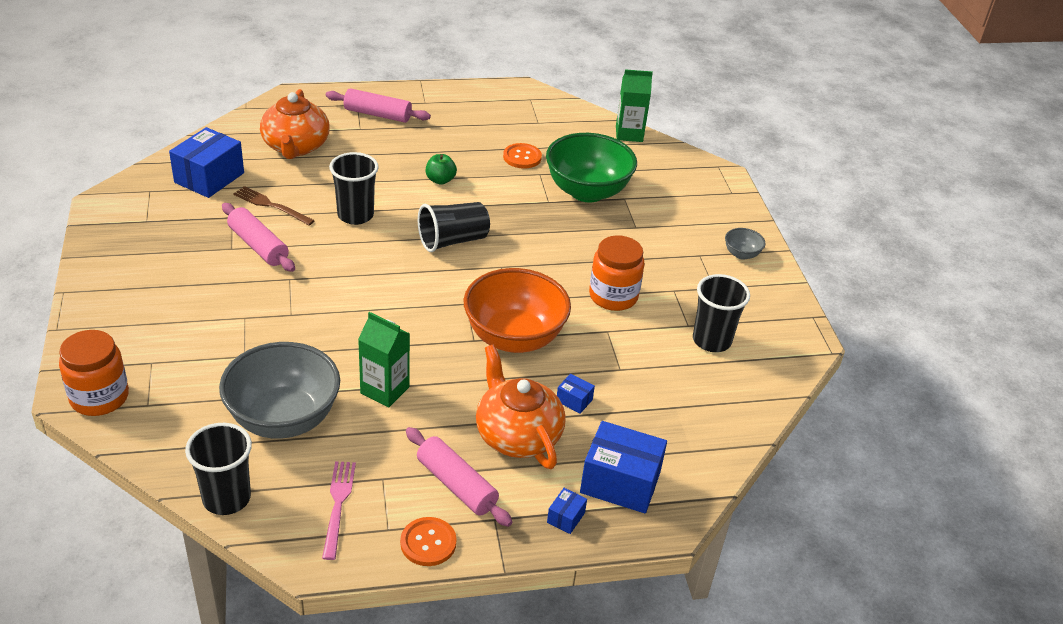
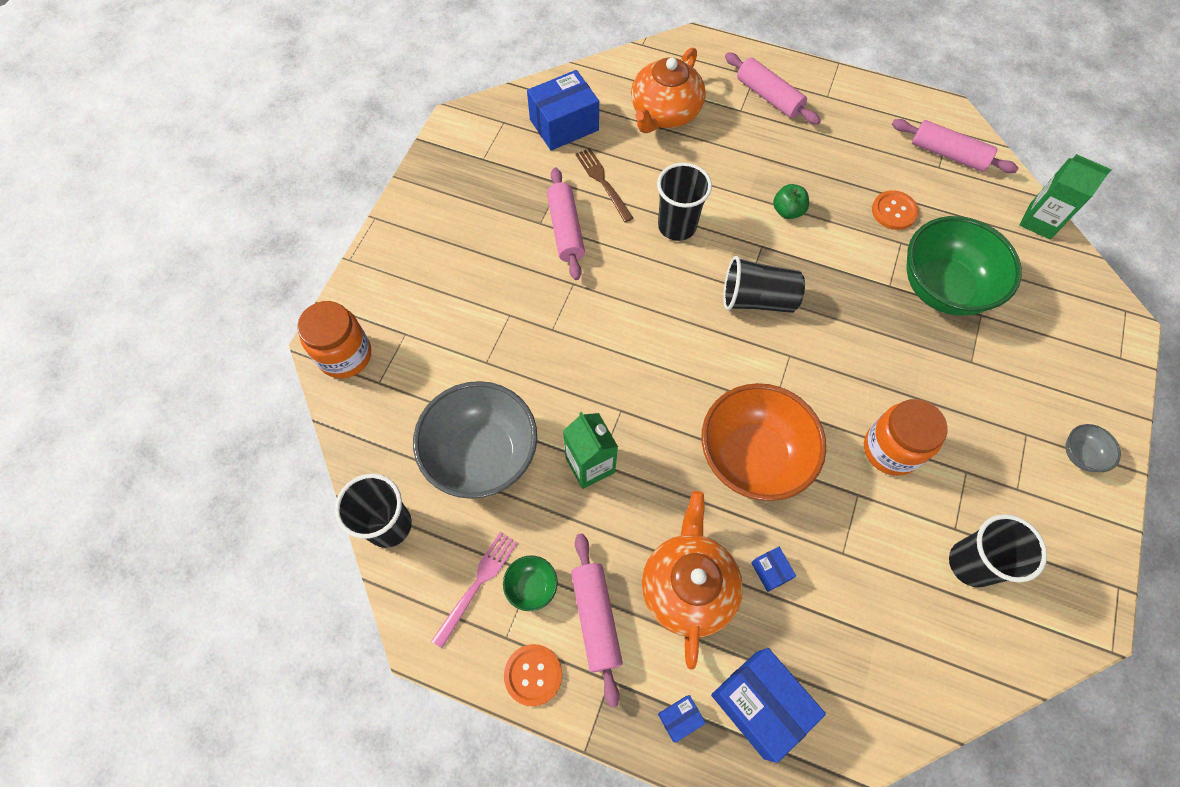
camera: 35 degrees right, 25 degrees up
(387, 487) = (531, 586): none -> green bowl
(539, 113) = (948, 154): none -> pink rolling pin

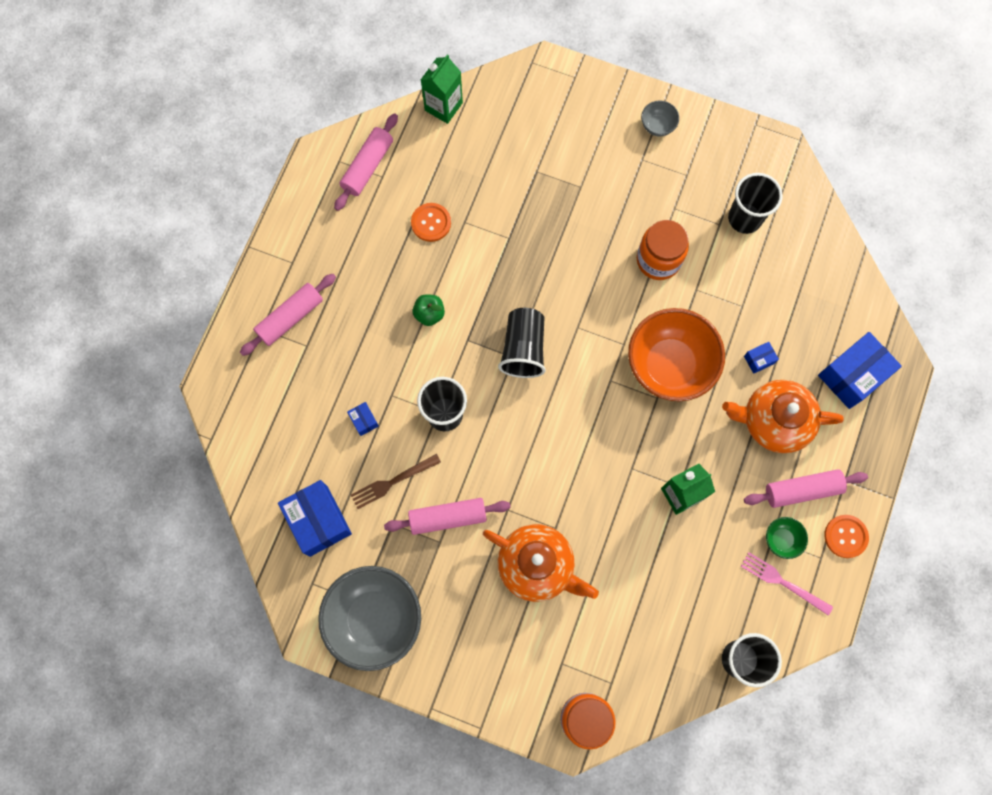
camera: 90 degrees left, 10 degrees up
(482, 455) = (676, 584): grey bowl -> grey bowl (375, 619)
(664, 113) = (307, 420): orange teapot -> orange teapot (537, 565)
(679, 718) = (866, 431): blue box -> blue box (364, 421)
(942, 288) = (511, 197): green bowl -> none

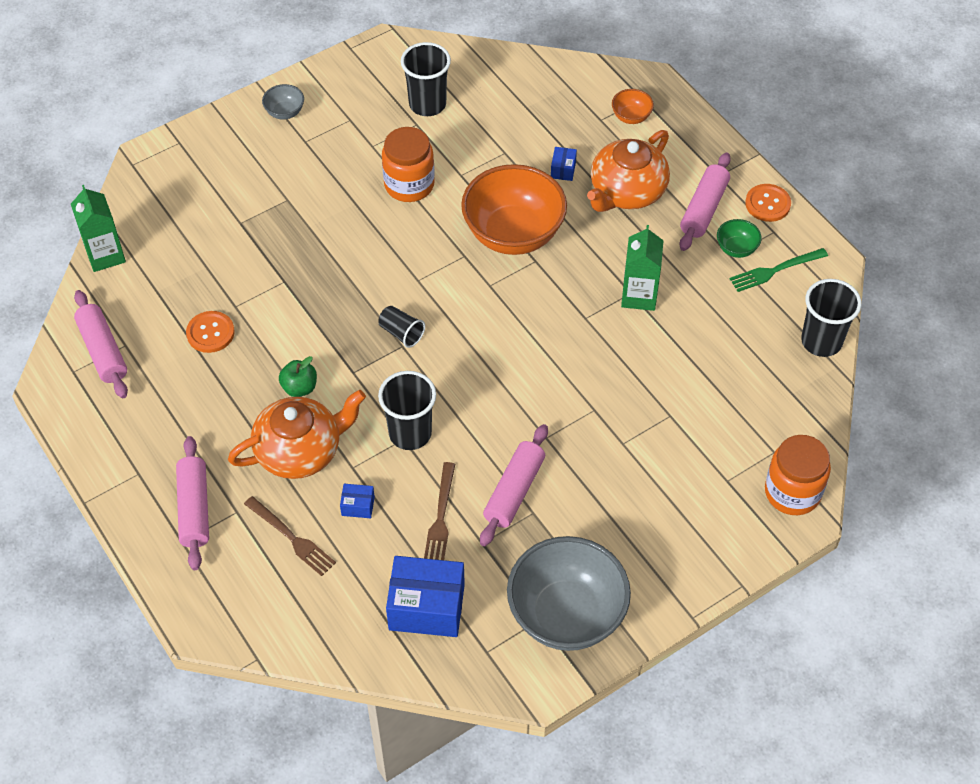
camera: 55 degrees left, 20 degrees down
(311, 396) = (292, 538): none -> brown fork
(523, 349) = (401, 333): black cup -> black cup, size x0.58
(537, 565) = (618, 445): orange teapot -> orange teapot (300, 451)
(782, 582) = (775, 270): pink fork -> green fork
(852, 375) = (631, 117): blue box -> orange bowl

